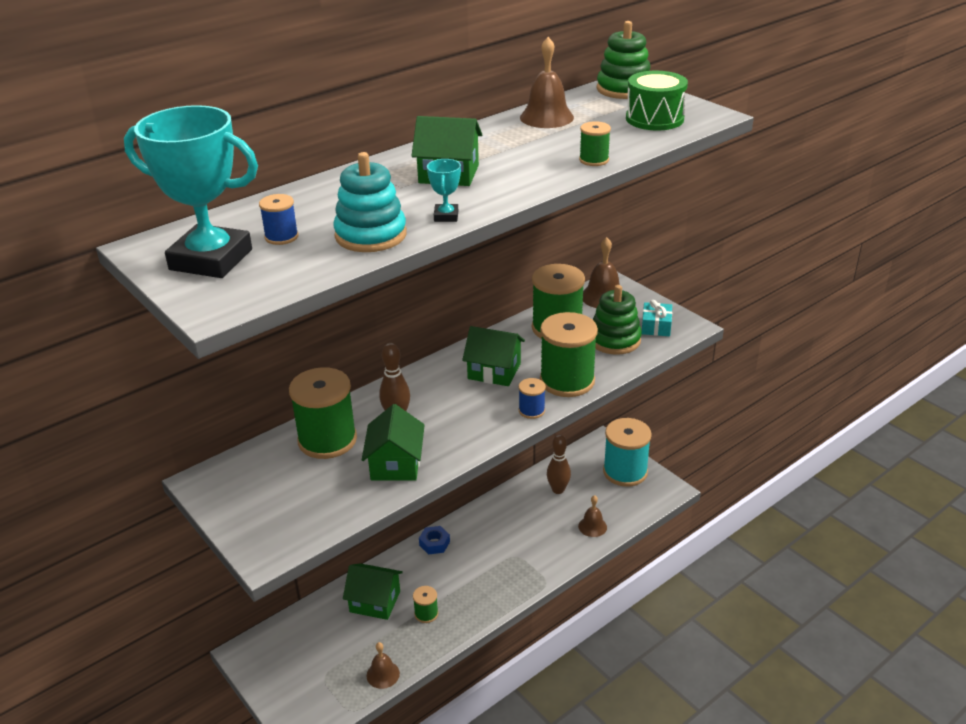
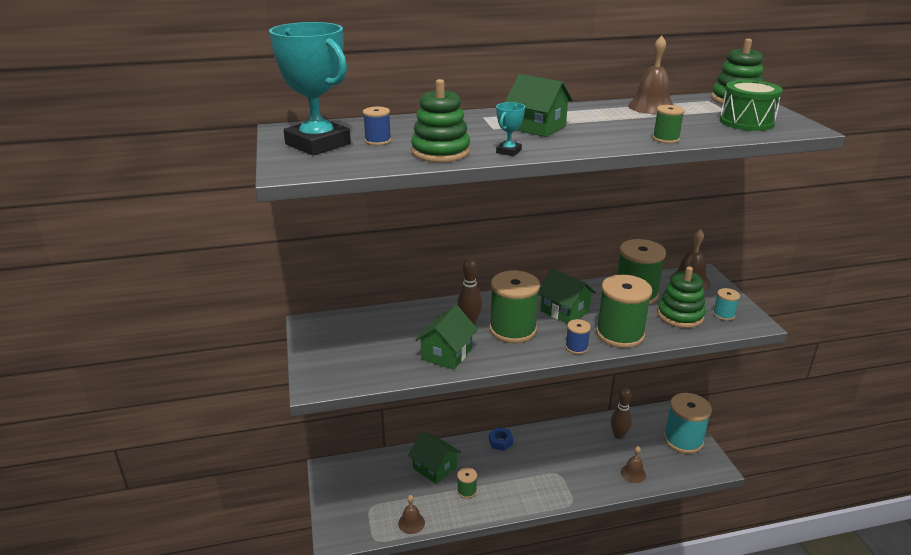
camera: 25 degrees right, 5 degrees down
(327, 440) = (410, 323): green spool -> green spool (513, 330)
(371, 235) = (440, 152): turquoise stacking toy -> green stacking toy
(656, 326) = (723, 314): turquoise gift -> turquoise spool

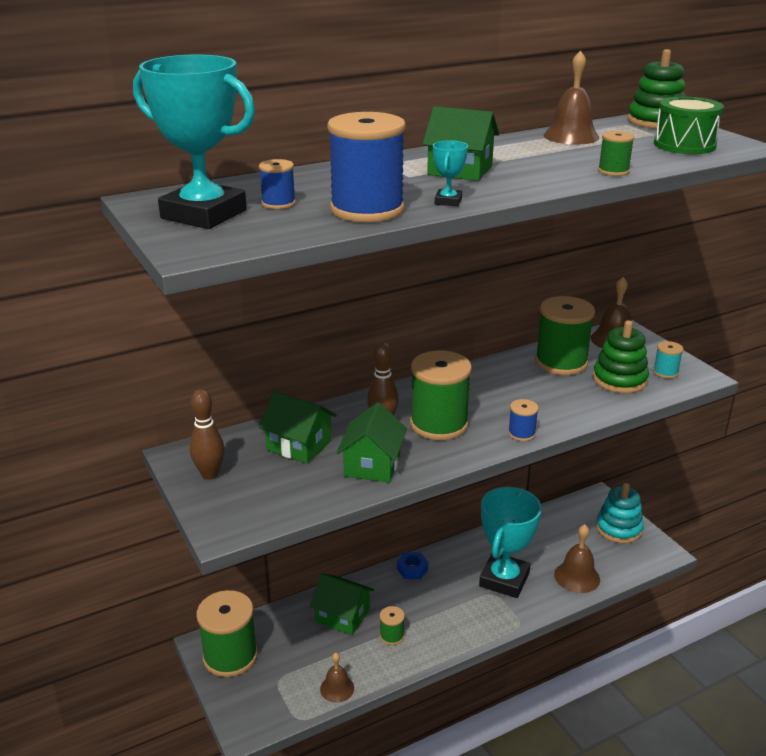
camera: 15 degrees left, 0 degrees up
(440, 152) = (367, 209): green stacking toy -> blue spool
(564, 311) = (489, 393): green house -> green house (299, 445)
(571, 464) = (504, 579): none -> turquoise trophy
(618, 435) = (546, 536): brown bowling pin -> brown bowling pin (210, 474)
(620, 334) = (563, 411): green spool -> green spool (230, 656)
(633, 473) = (577, 577): brown bell -> brown bell, size x1.52
(683, 440) = (618, 528): turquoise spool -> turquoise stacking toy

